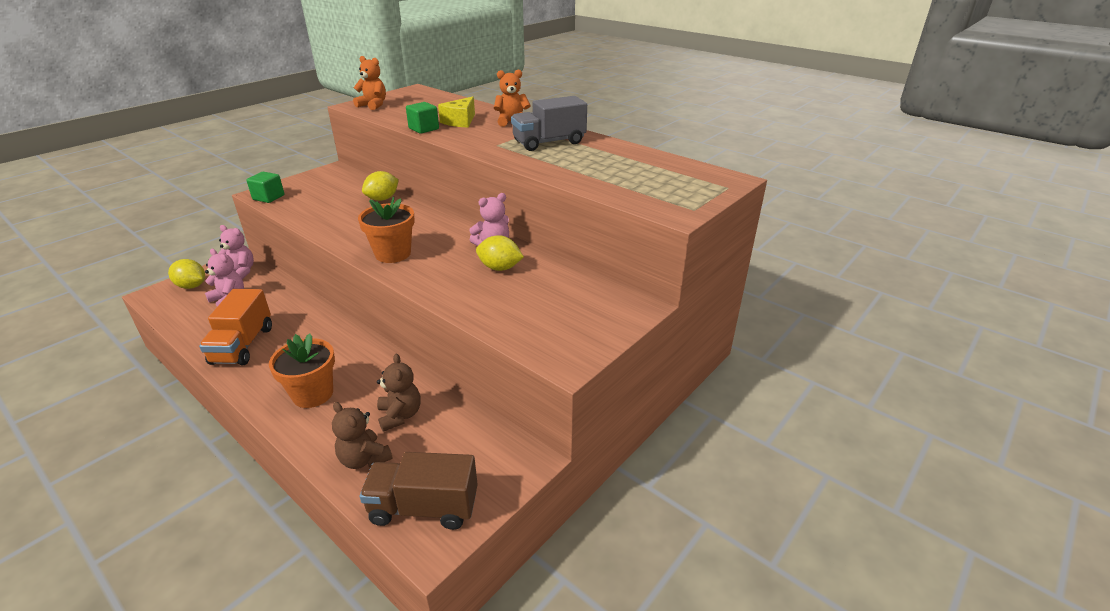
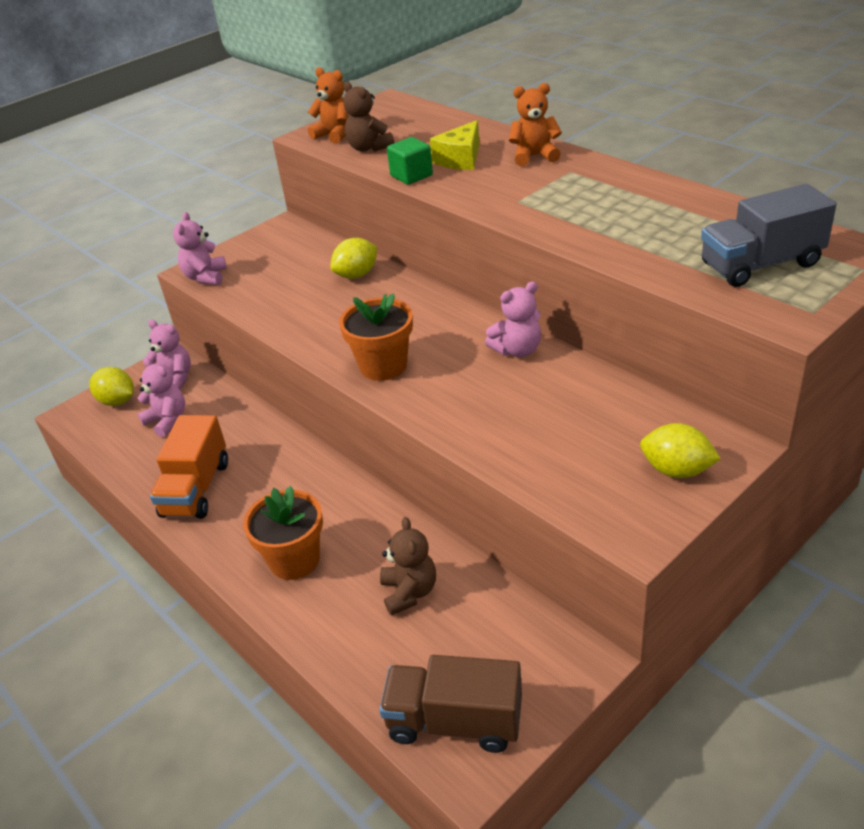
camera: 10 degrees right, 5 degrees up
(268, 197) = (205, 277): green cube -> pink teddy bear
(364, 459) = (372, 653): brown teddy bear -> brown teddy bear (369, 148)
(500, 268) = (531, 387): yellow lemon -> yellow lemon (676, 470)
(549, 142) = (592, 193): grey truck -> grey truck (761, 264)

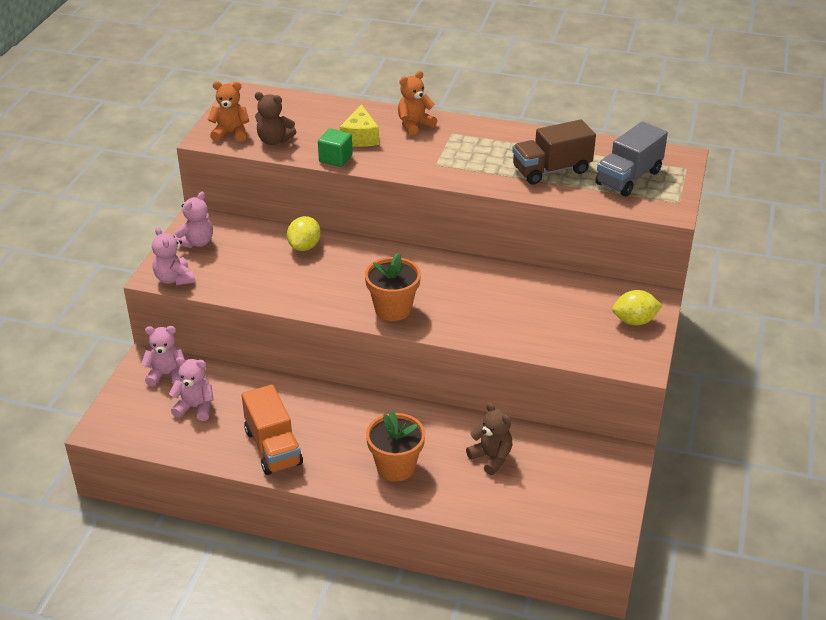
camera: 35 degrees left, 0 degrees up
(117, 401) = (132, 406): yellow lemon -> none
(454, 721) = (579, 516): brown truck -> brown truck (551, 170)
(517, 350) = (476, 273): pink teddy bear -> pink teddy bear (196, 242)

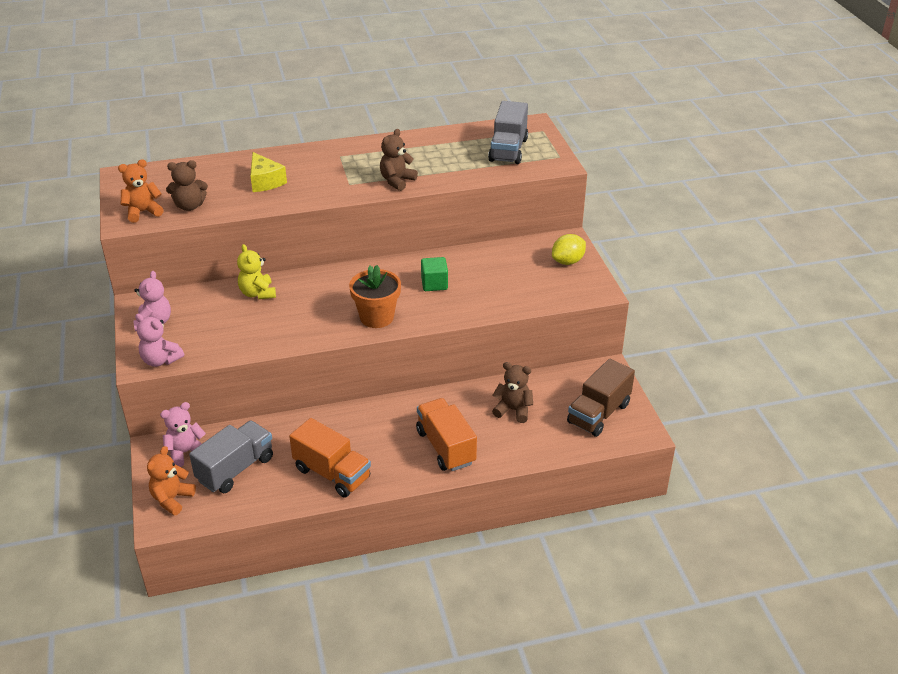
camera: 30 degrees left, 0 degrees up
(195, 407) = (235, 469): pink teddy bear -> grey truck
(304, 246) = (257, 293): yellow lemon -> yellow teddy bear
(335, 158) = (259, 205): green cube -> green cube (434, 284)
(396, 467) = (446, 447): orange flower pot -> orange truck
(414, 125) = (303, 158): orange teddy bear -> orange teddy bear (172, 499)
(485, 175) = (397, 181): none -> brown teddy bear
(551, 170) = (445, 161): brown truck -> brown truck (598, 413)

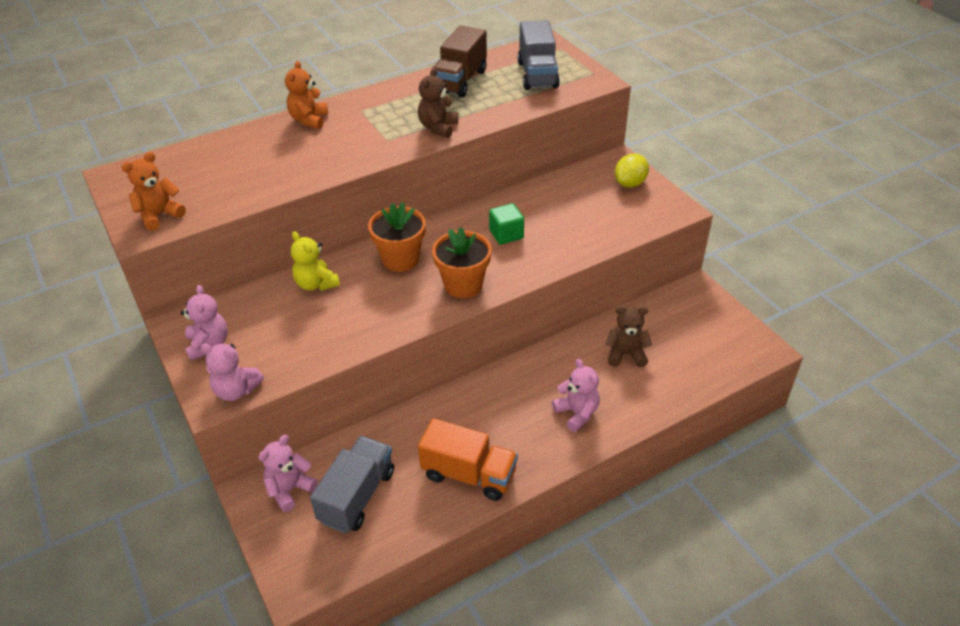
camera: 15 degrees left, 5 degrees up
(172, 499) = (297, 553): orange teddy bear -> orange teddy bear (309, 120)
(189, 206) = (213, 198): brown teddy bear -> none
(265, 181) = (290, 153): yellow cheese -> none
(335, 287) = (400, 259): none -> orange flower pot
(446, 447) = (577, 413): orange truck -> pink teddy bear
(598, 413) = (712, 339): brown truck -> brown truck (460, 81)

